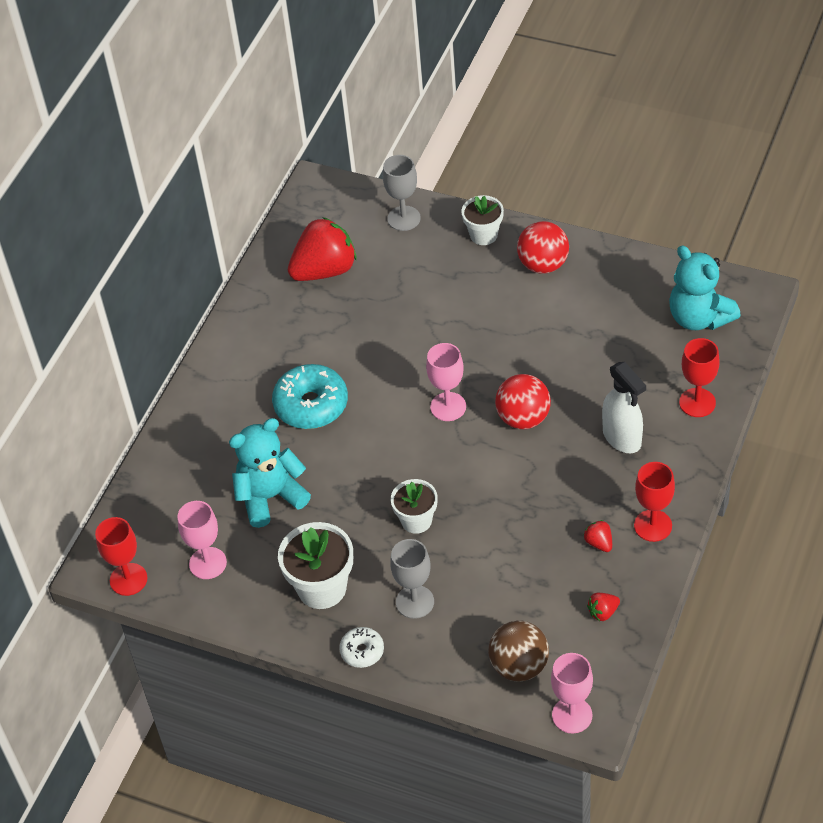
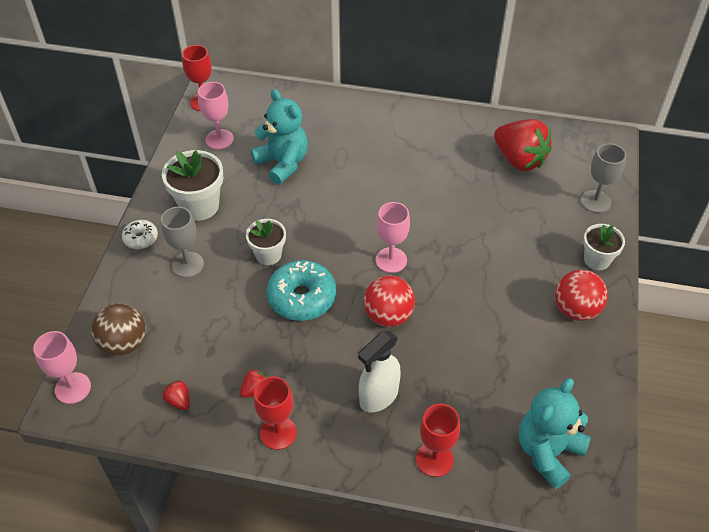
camera: 75 degrees right, 0 degrees up
(311, 405) = (376, 173): turquoise donut -> turquoise donut (302, 297)

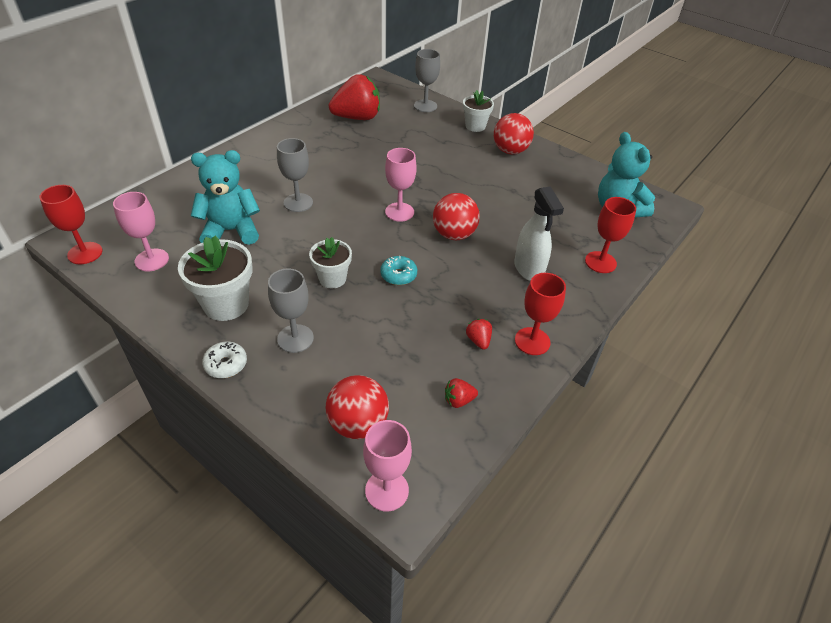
camera: 65 degrees left, 5 degrees down
(124, 343) = (358, 424): brown ball -> red ball
(302, 297) = (398, 275): turquoise donut -> turquoise donut, size x0.54
(350, 184) = (298, 203): none -> grey goblet

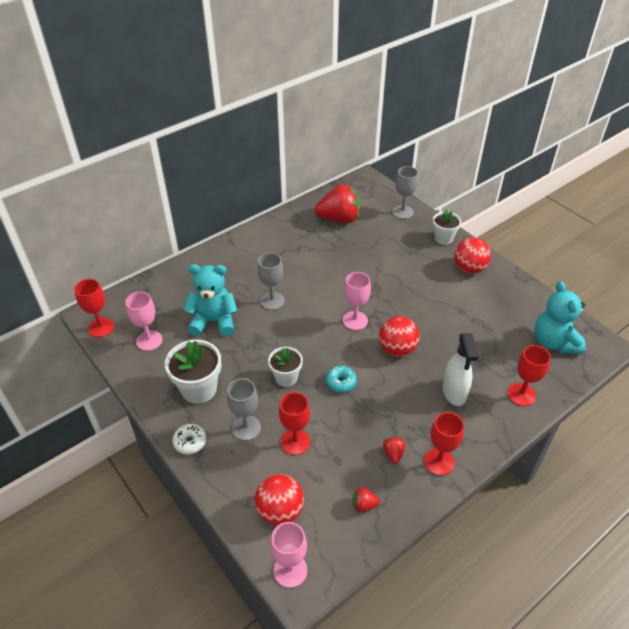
camera: 15 degrees right, 0 degrees up
(359, 345) = (295, 442): none -> red goblet

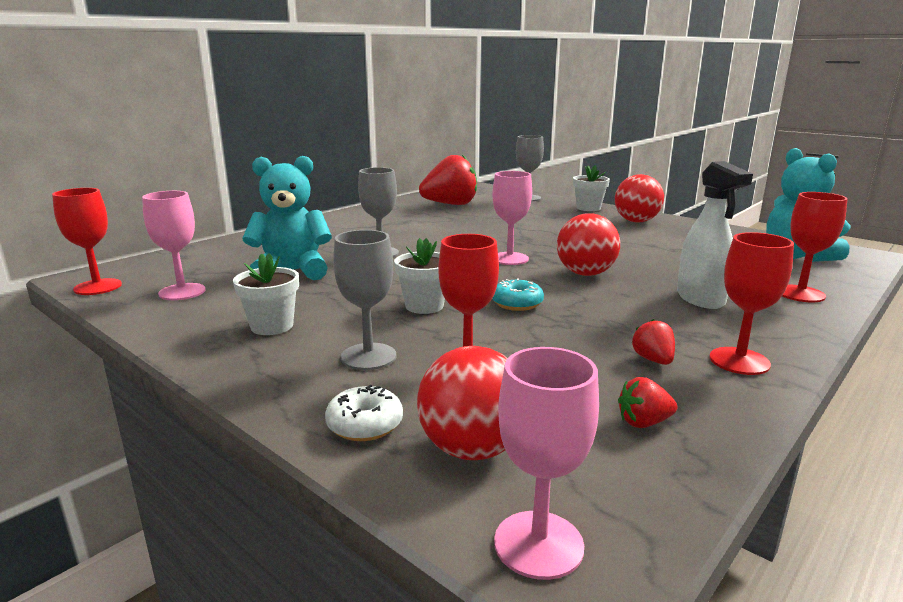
camera: 10 degrees left, 25 degrees down
(190, 442) = (257, 381): white donut -> white donut (365, 425)
(199, 389) = (272, 326): white flower pot -> white flower pot, size x0.64

